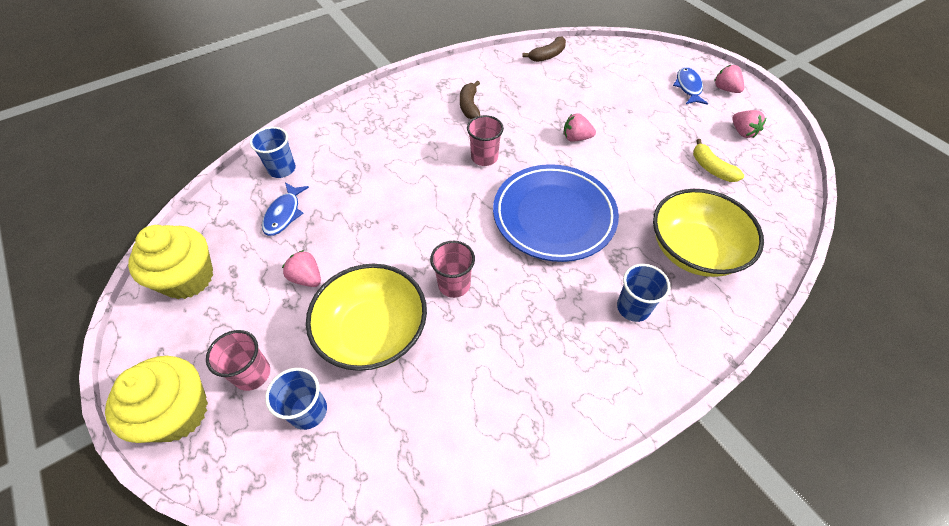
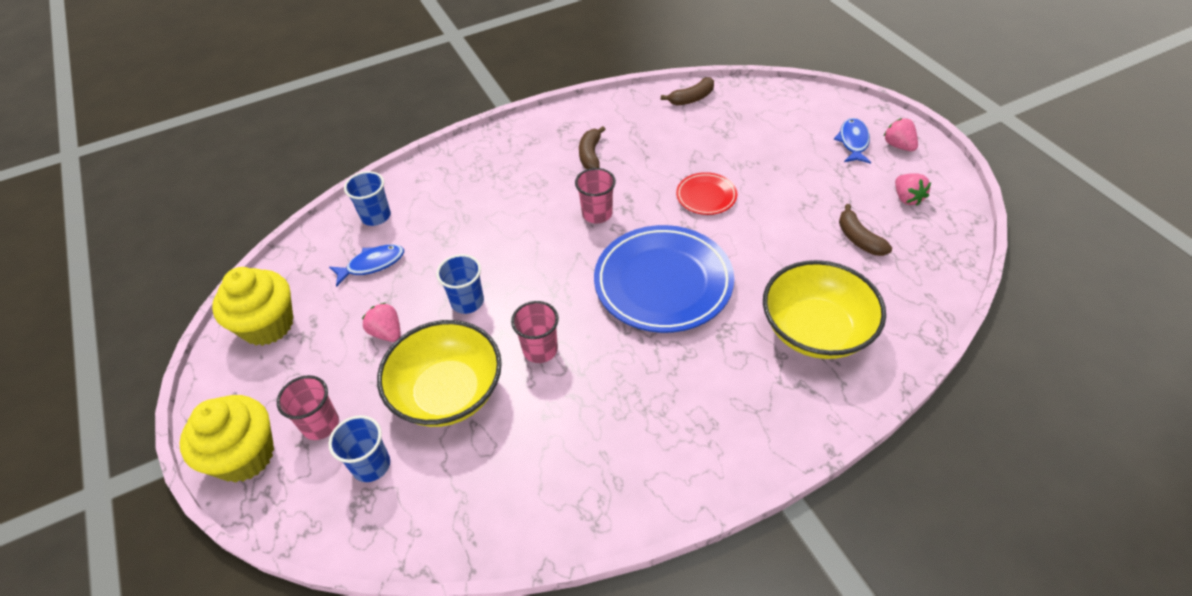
camera: 10 degrees right, 5 degrees down
(284, 214) = (372, 264): blue fish -> blue fish turned 135 degrees counterclockwise
(576, 138) = (706, 196): pink strawberry -> red plate
(633, 308) = (732, 387): blue cup -> blue cup (467, 302)
(711, 168) = (859, 239): yellow banana -> brown banana

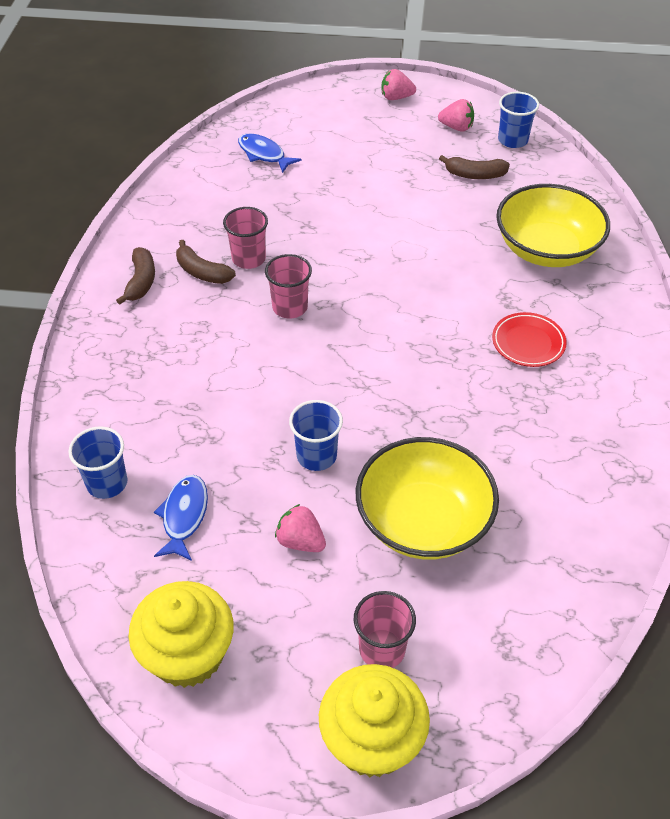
camera: 60 degrees left, 0 degrees up
(371, 465) = (468, 621): blue cup -> blue cup (513, 140)
(387, 332) = (300, 541): pink strawberry -> pink strawberry turned 45 degrees clockwise
(540, 349) = (426, 427): pink cup -> pink cup (248, 258)
(663, 283) = (419, 308): blue plate -> none
(691, 98) = (201, 169): brown banana -> brown banana (141, 281)
(706, 196) = (341, 228): red plate -> red plate (528, 343)
(853, 142) = (366, 116): blue fish -> blue fish (264, 154)

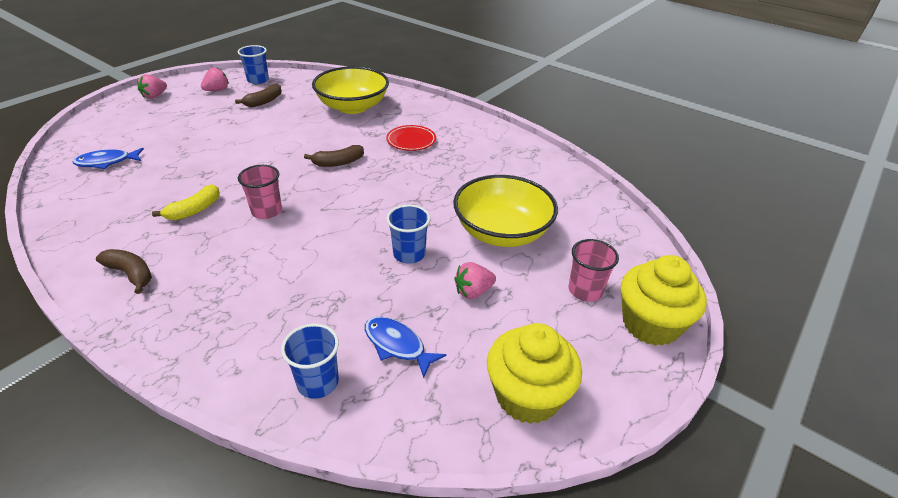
camera: 60 degrees left, 10 degrees down
(202, 272) = (172, 237): brown banana -> brown banana (338, 162)
(248, 258) = (194, 210): pink cup -> yellow banana

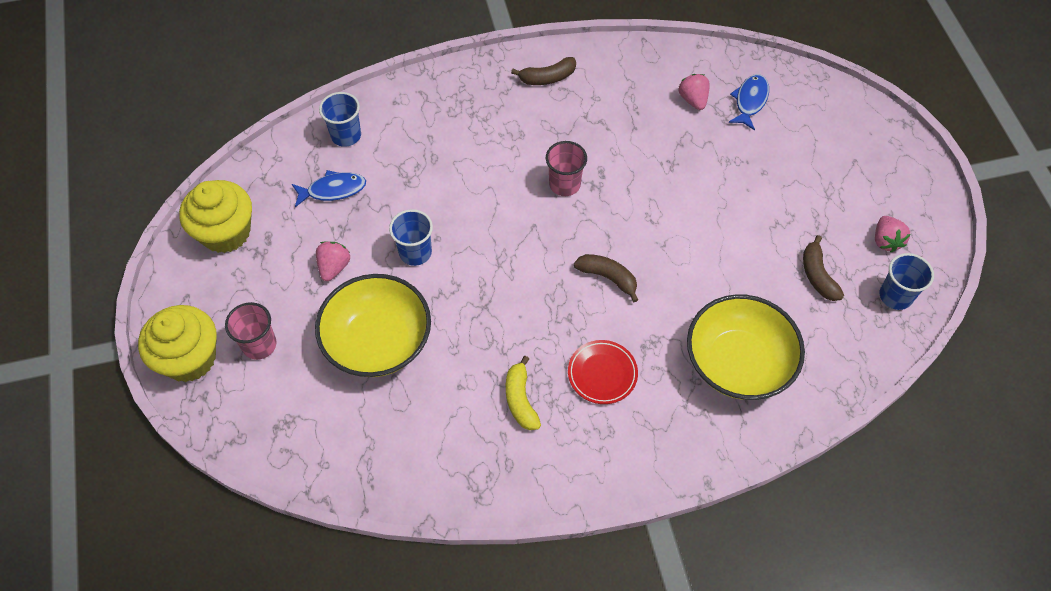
camera: 130 degrees right, 20 degrees up
(154, 96) = (903, 176): pink strawberry -> pink strawberry (693, 100)
(194, 210) = (608, 137): yellow banana -> yellow banana (520, 400)
(338, 162) = (608, 278): brown banana -> brown banana turned 105 degrees clockwise

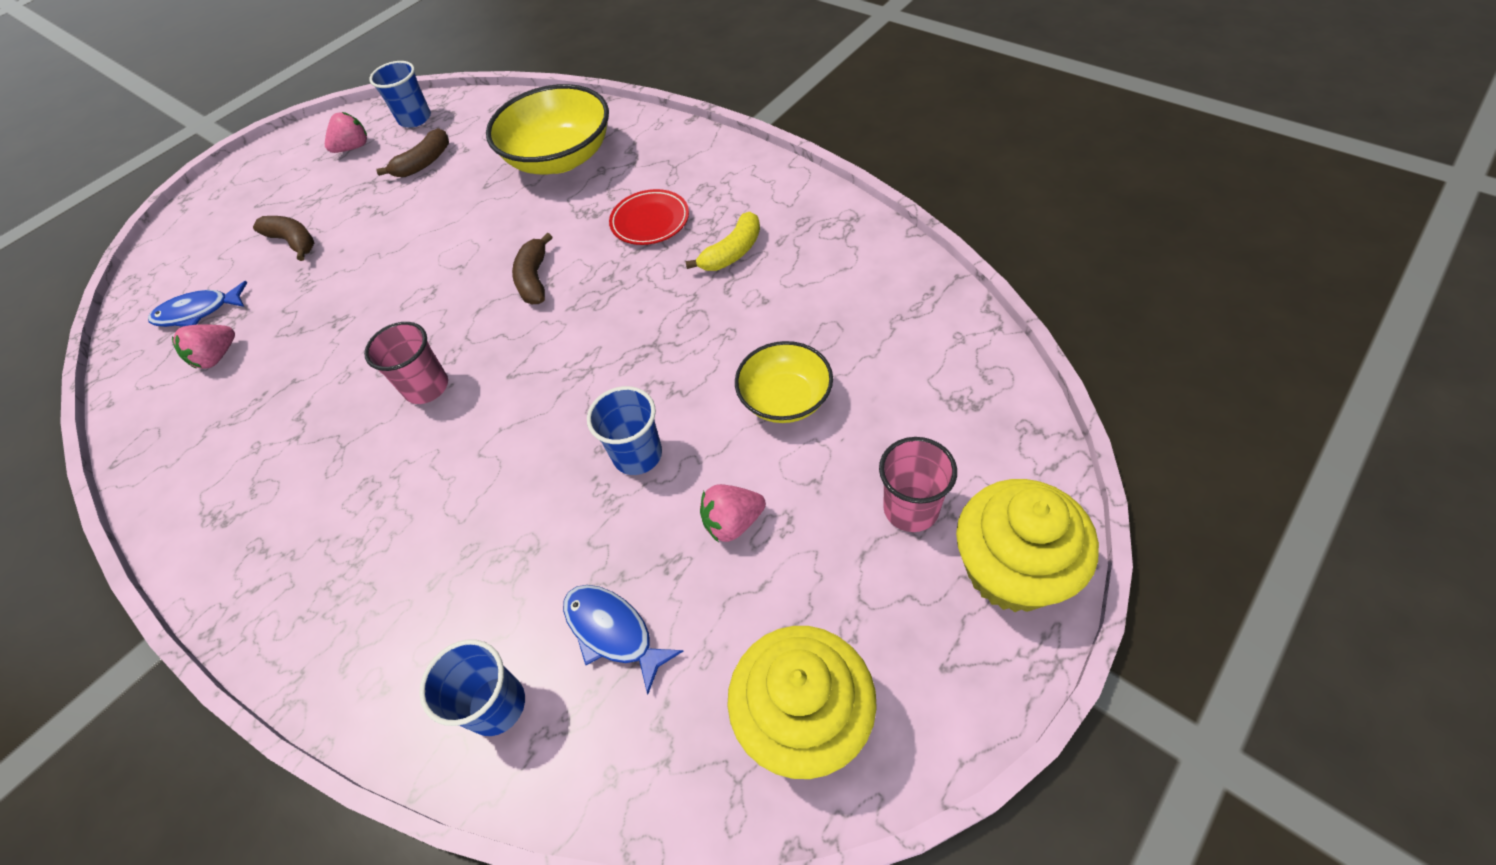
camera: 120 degrees left, 5 degrees down
(378, 341) = (785, 399): yellow bowl -> yellow bowl, size x0.59
(547, 78) = (237, 522): brown banana -> brown banana (293, 242)

